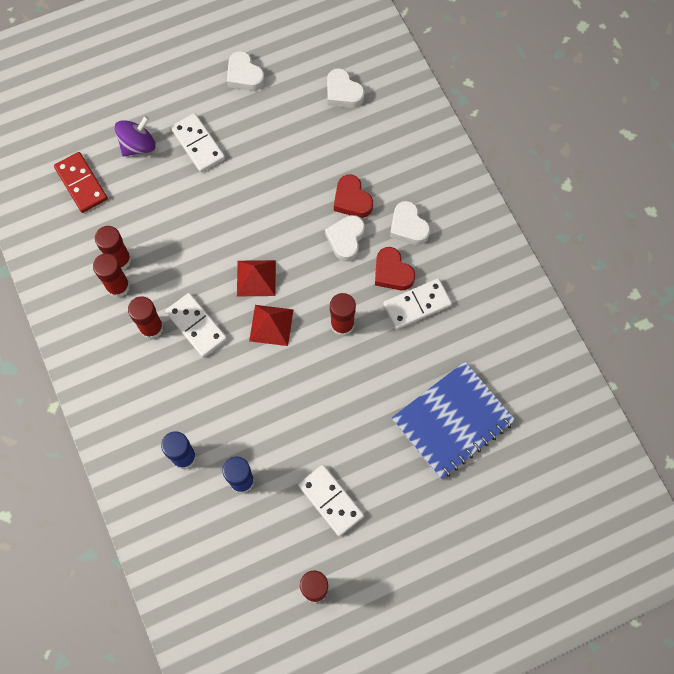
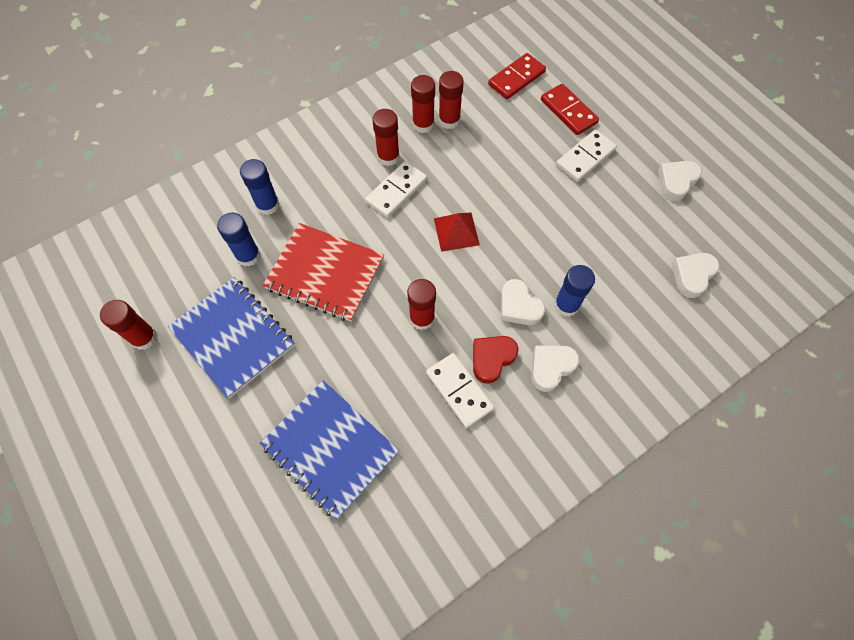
camera: 80 degrees right, 5 degrees down
(138, 145) = (568, 111): purple spinning top -> red domino
(271, 325) = (409, 253): red pyramid -> none
(277, 407) = (325, 273): none -> red notebook
(330, 500) = (233, 337): white domino -> blue notebook
(346, 239) = (519, 306): white heart -> white heart turned 135 degrees counterclockwise
(352, 200) = (566, 305): red heart -> blue glue stick

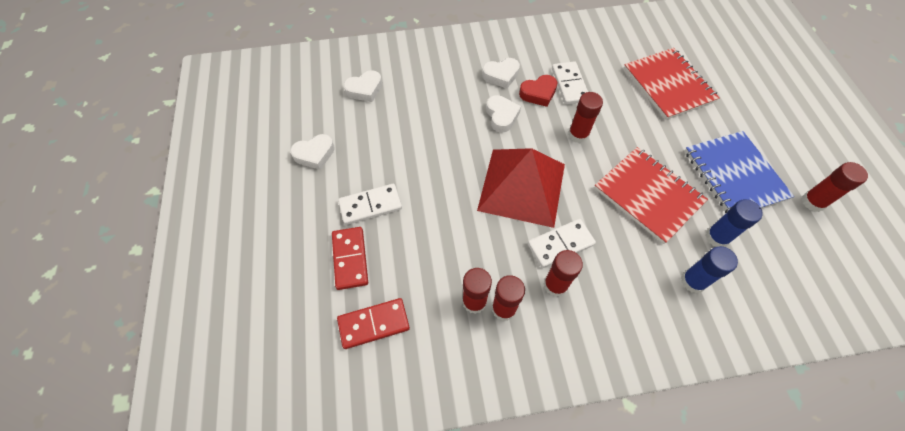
camera: 155 degrees left, 5 degrees down
(330, 448) = (668, 85): blue notebook -> red notebook
(456, 231) = (522, 186): red pyramid -> red pyramid, size x2.12
(566, 305) = (466, 105): blue glue stick -> none

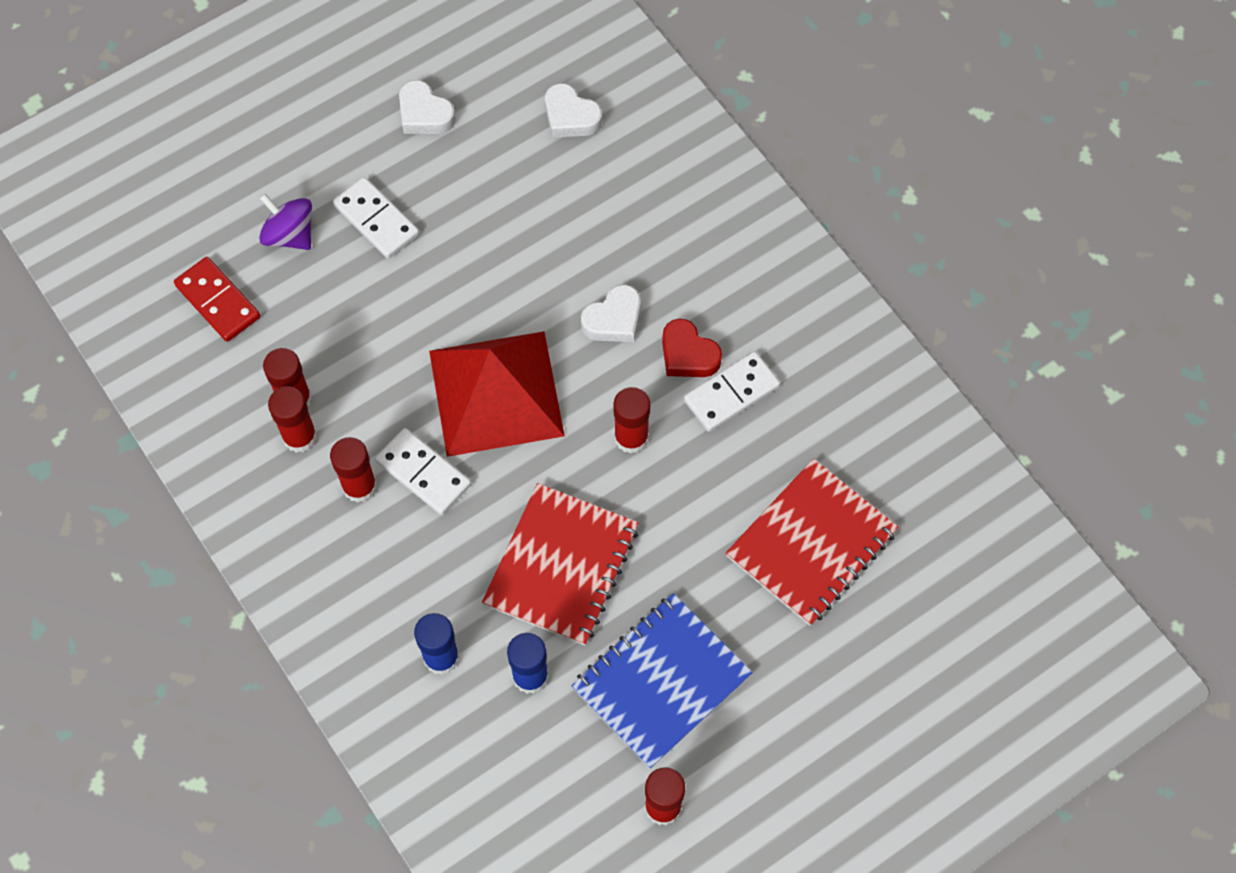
camera: 65 degrees right, 5 degrees up
(350, 259) = (290, 235): red domino -> purple spinning top
(501, 75) = (698, 288): white heart -> none

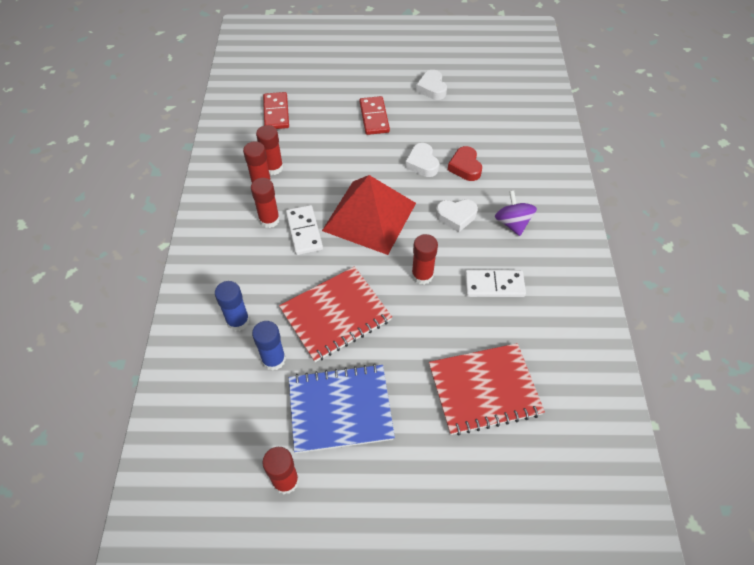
camera: 35 degrees right, 10 degrees down
(290, 235) = (330, 104): purple spinning top -> purple spinning top (512, 223)
(376, 220) = (374, 117): white domino -> red domino
(570, 116) = (502, 122): white heart -> white heart (422, 163)
(688, 354) = (484, 253): red heart -> red heart (465, 167)

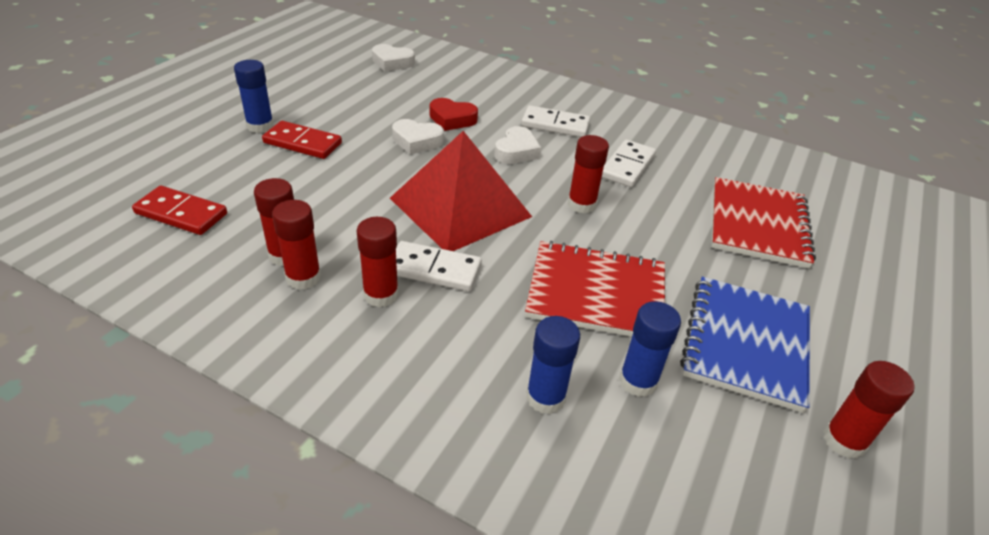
camera: 65 degrees left, 15 degrees down
(335, 315) = (596, 293): red notebook -> red notebook turned 75 degrees counterclockwise
(375, 91) = (260, 126): none -> blue glue stick
(432, 88) = (310, 92): white heart -> white heart (392, 62)
(512, 223) = (555, 125): purple spinning top -> white domino

